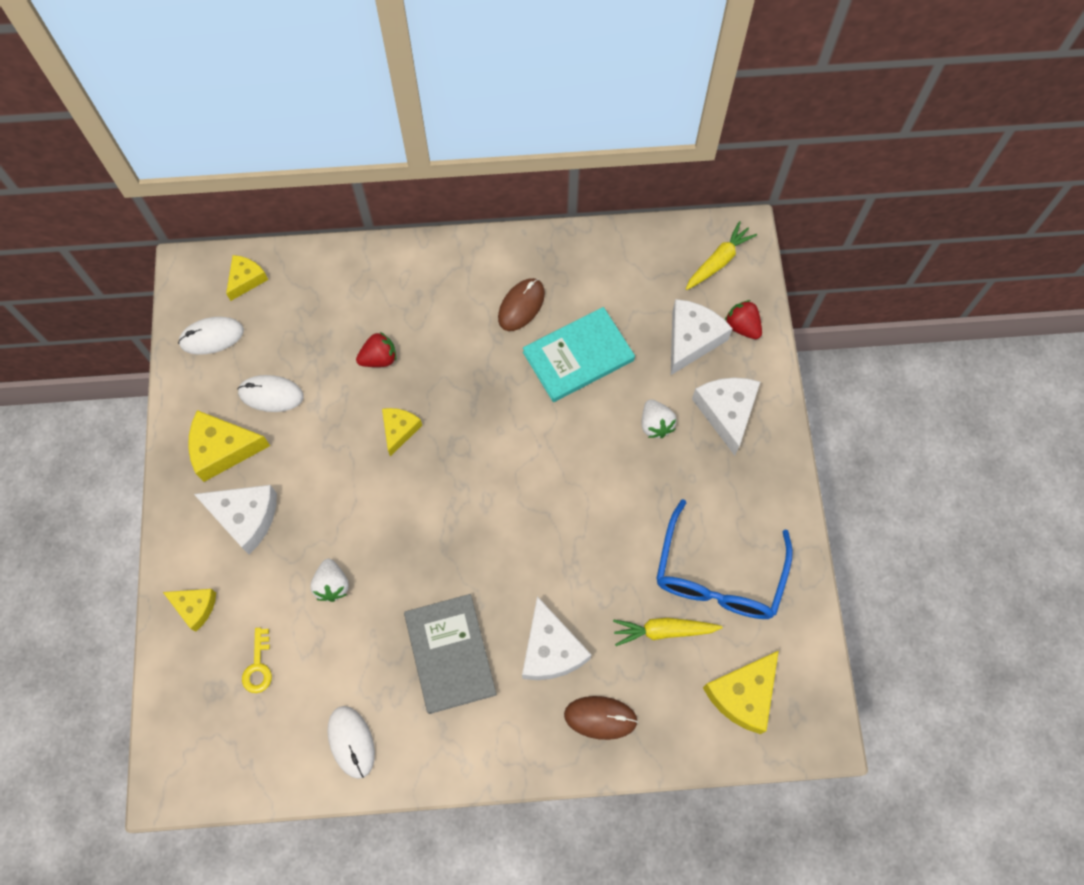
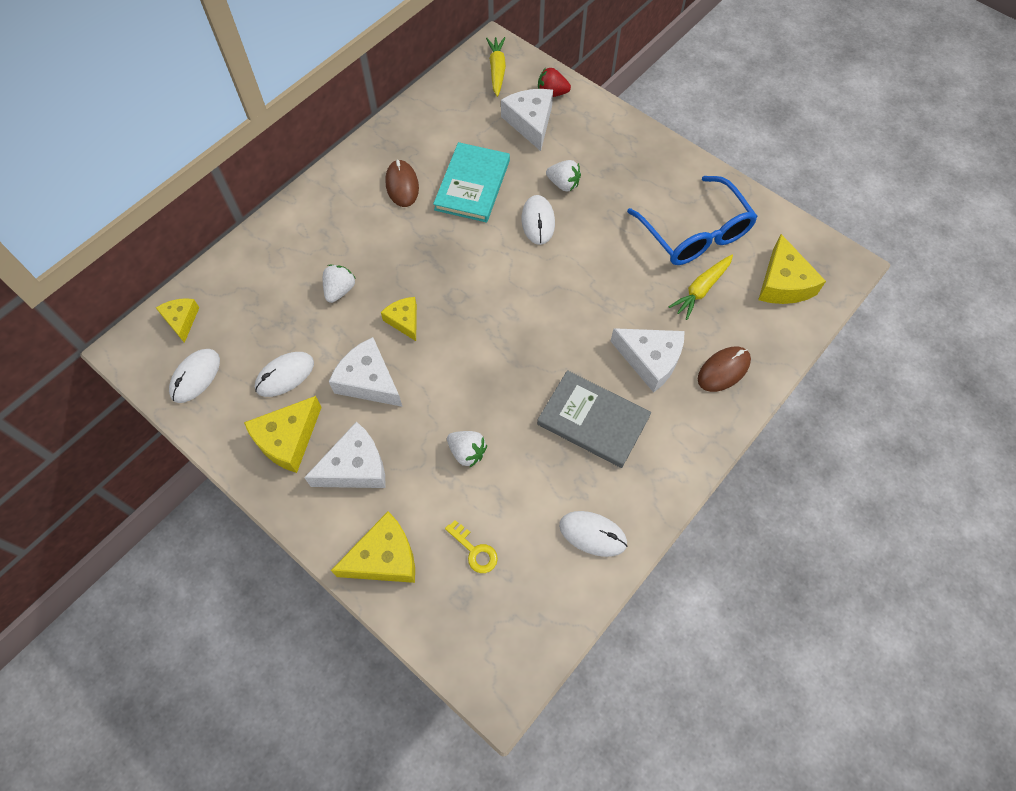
camera: 45 degrees left, 5 degrees down
(195, 607) = (384, 557): yellow cheese -> yellow cheese, size x1.62
(379, 358) = (340, 290): red strawberry -> white strawberry
(596, 440) = (538, 221): none -> white mouse
(726, 412) = (596, 144): white cheese -> white cheese (368, 381)

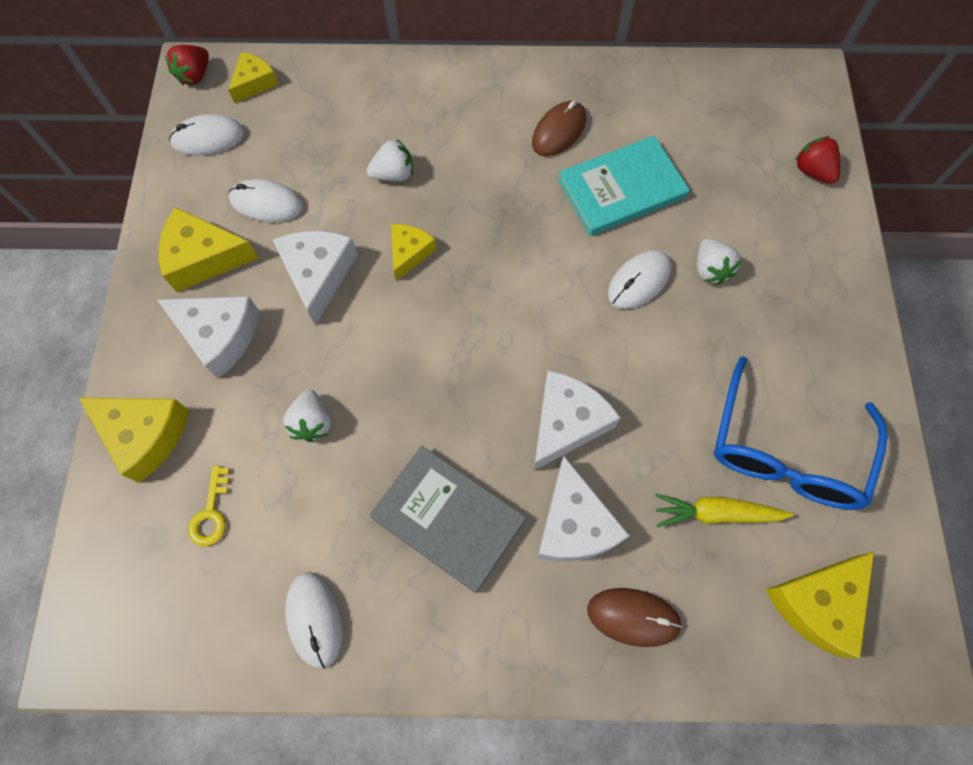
camera: 50 degrees right, 5 degrees up
(134, 352) = (195, 76): none -> red strawberry
(497, 70) = (785, 101): yellow carrot -> none
(530, 122) = (753, 180): white cheese -> white cheese (566, 423)
(593, 420) = (448, 519): grey book -> grey book turned 45 degrees counterclockwise

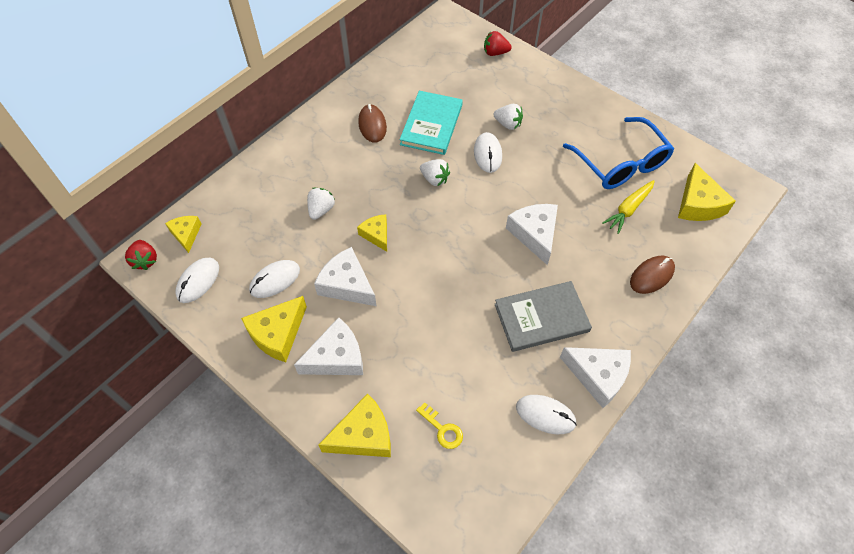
camera: 50 degrees left, 10 degrees down
(312, 422) = (433, 345): white strawberry -> white strawberry (434, 179)
(574, 524) = (588, 267): white cheese -> white cheese (598, 376)

